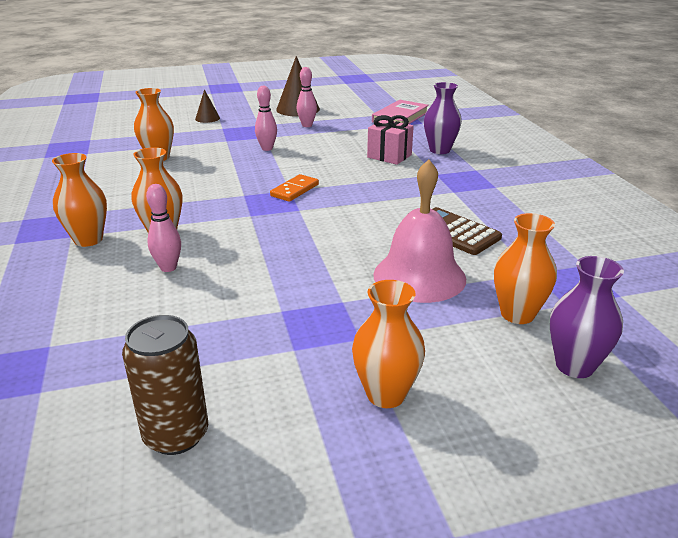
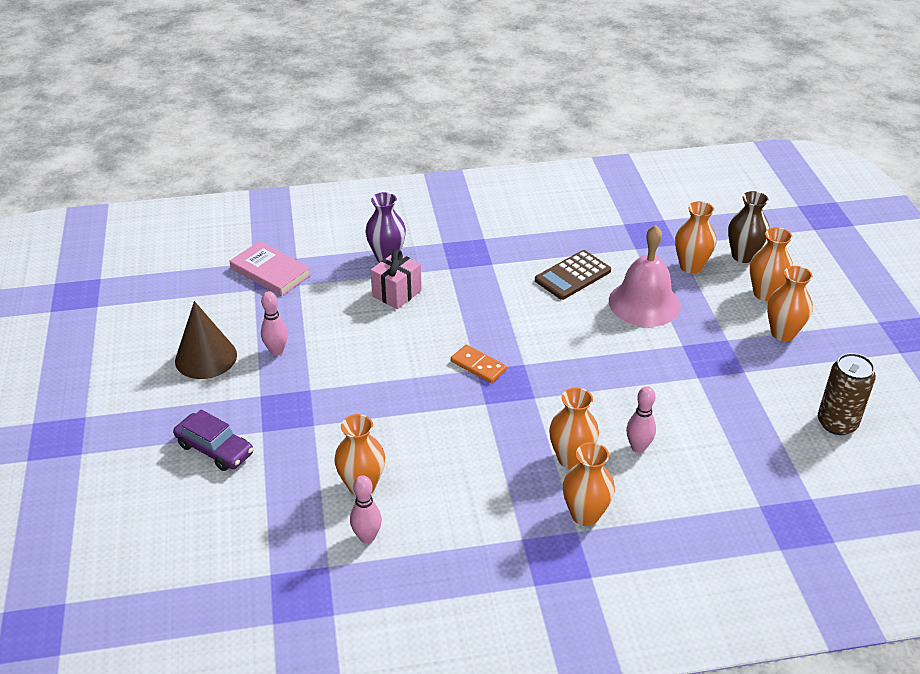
camera: 85 degrees left, 10 degrees up
(207, 118) = (215, 449): brown cone -> purple car
(267, 148) = (352, 387): pink bowling pin -> pink bowling pin (367, 537)
(483, 383) = (765, 293): none -> orange vase
(574, 366) = (743, 256): purple vase -> brown vase

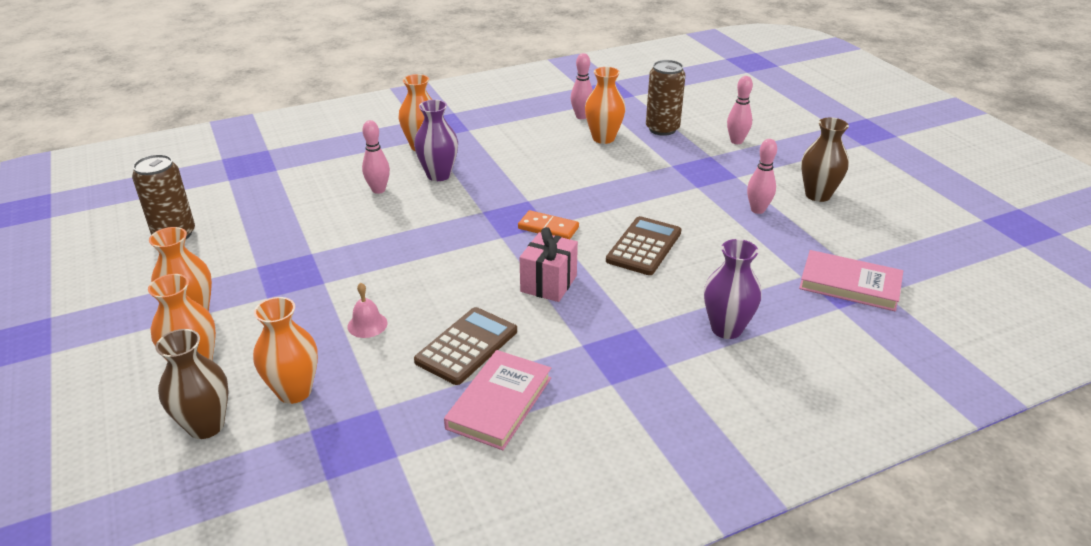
camera: 165 degrees right, 5 degrees down
(206, 357) = (817, 195): brown cone -> brown vase
(215, 449) = (736, 141): purple car -> pink bowling pin
(282, 489) = (662, 129): none -> brown can
(397, 293) = (680, 285): pink gift -> pink gift (548, 284)
(404, 331) = (644, 246): none -> brown calculator
(558, 239) = (499, 403): none -> pink book
(571, 459) = (438, 175): orange vase -> purple vase
(644, 303) = (367, 324): pink bell -> pink bell, size x0.42

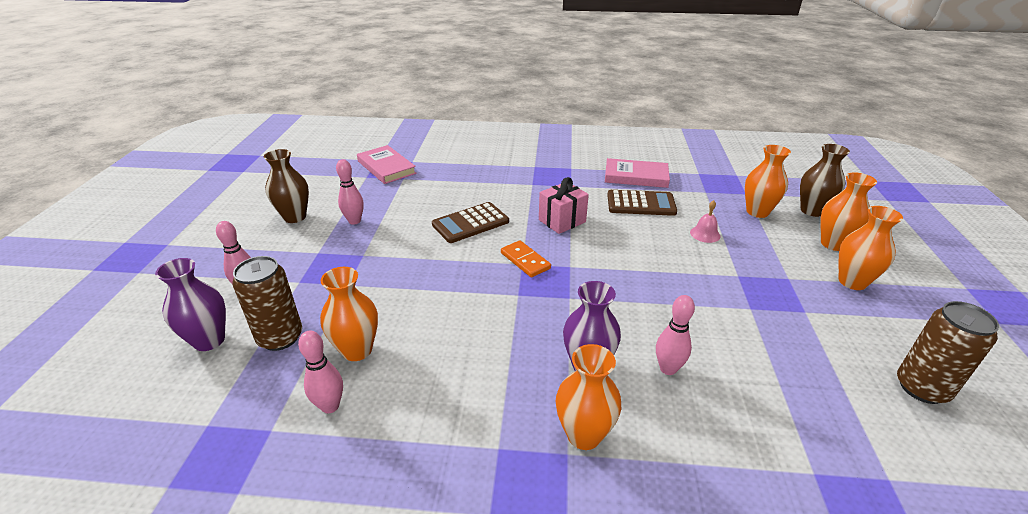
camera: 150 degrees left, 0 degrees up
(466, 346) = (641, 204): brown calculator -> brown calculator turned 150 degrees counterclockwise
(499, 403) = (636, 176): pink book -> pink book turned 45 degrees clockwise
(726, 329) = (484, 170): purple vase -> purple vase (209, 340)

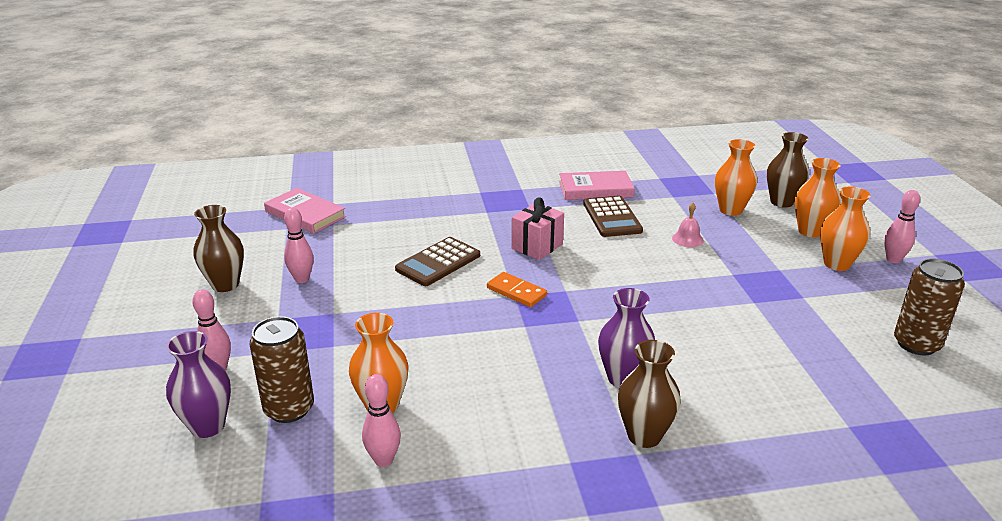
camera: 15 degrees left, 5 degrees down
(584, 435) = (644, 436): orange vase -> brown vase
(641, 204) = (612, 217): brown calculator -> brown calculator turned 90 degrees clockwise
(668, 369) = (698, 367): pink bowling pin -> pink bowling pin (893, 259)

